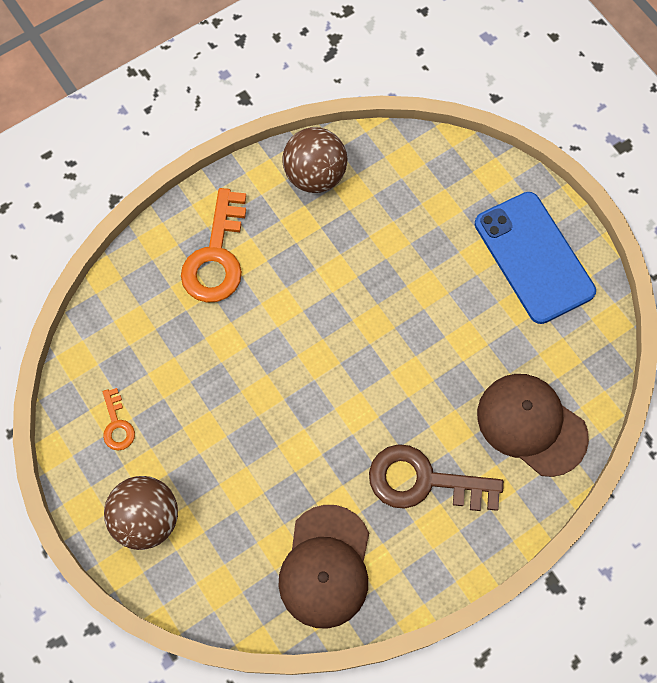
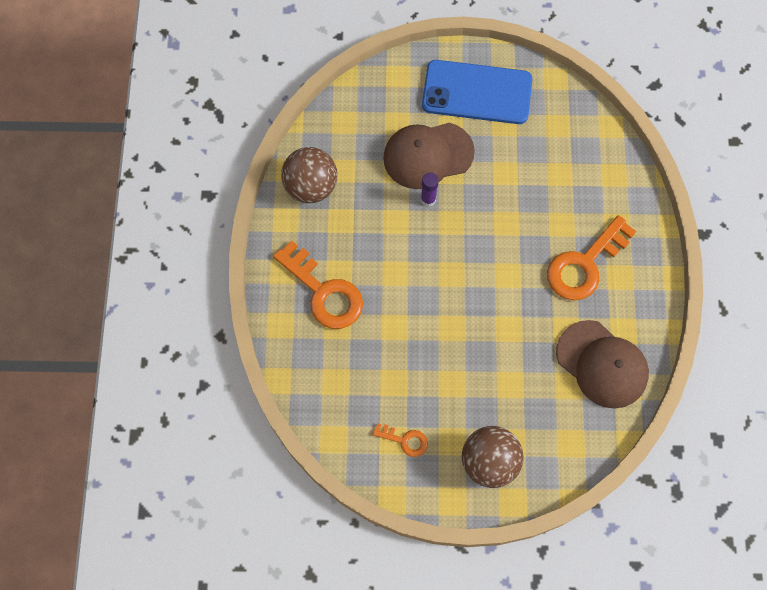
camera: 55 degrees left, 0 degrees up
(381, 287) = (428, 199): none -> purple glue stick
(423, 481) = (584, 264): brown key -> orange key
(531, 425) = (591, 174): brown cap -> brown cap (428, 155)

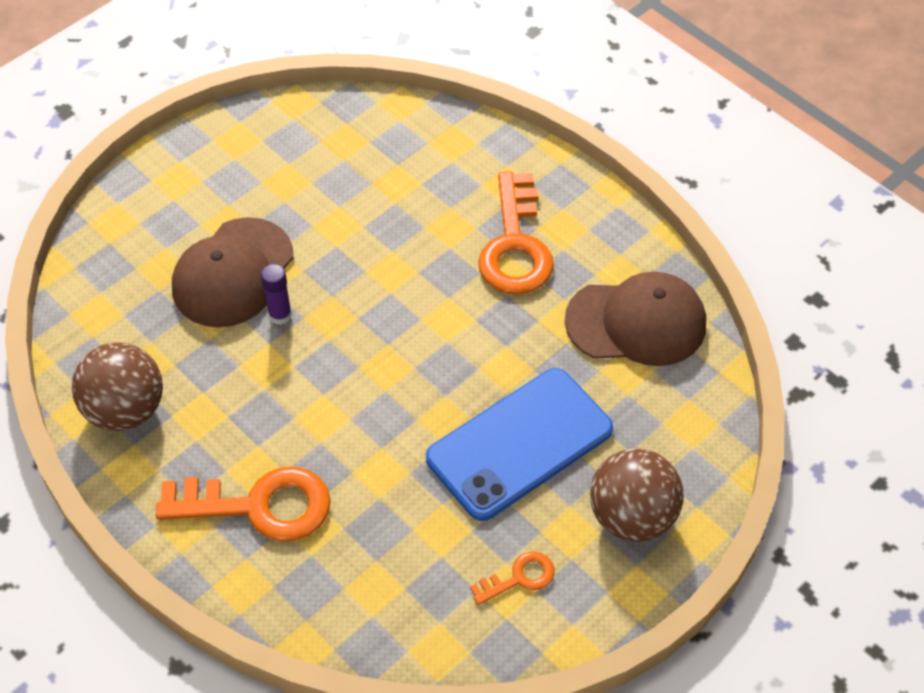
camera: 45 degrees left, 15 degrees down
(477, 93) = (223, 174): blue phone -> blue phone (520, 444)

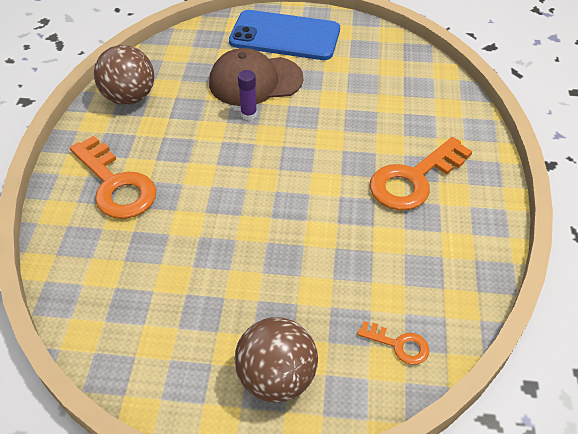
camera: 50 degrees right, 5 degrees down
(519, 578) = (171, 343): orange key -> orange key (399, 345)
(520, 444) = (272, 276): blue phone -> blue phone (285, 36)
(636, 322) = (431, 277): brown cap -> none

